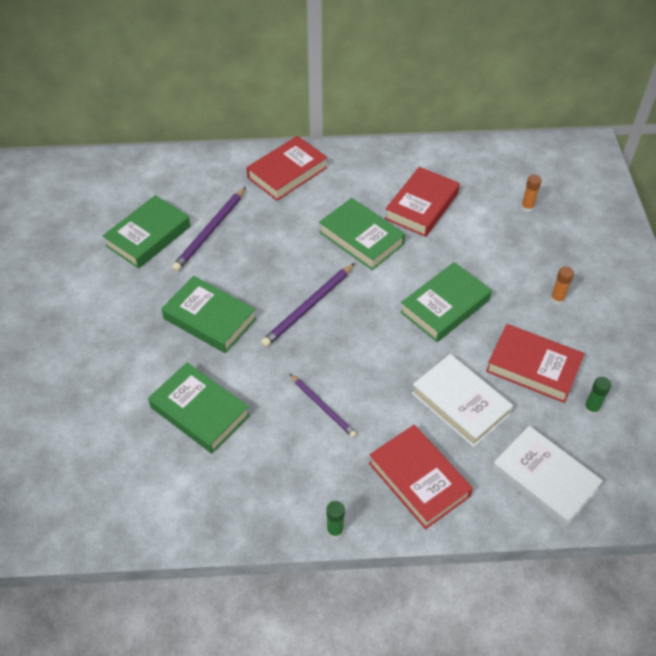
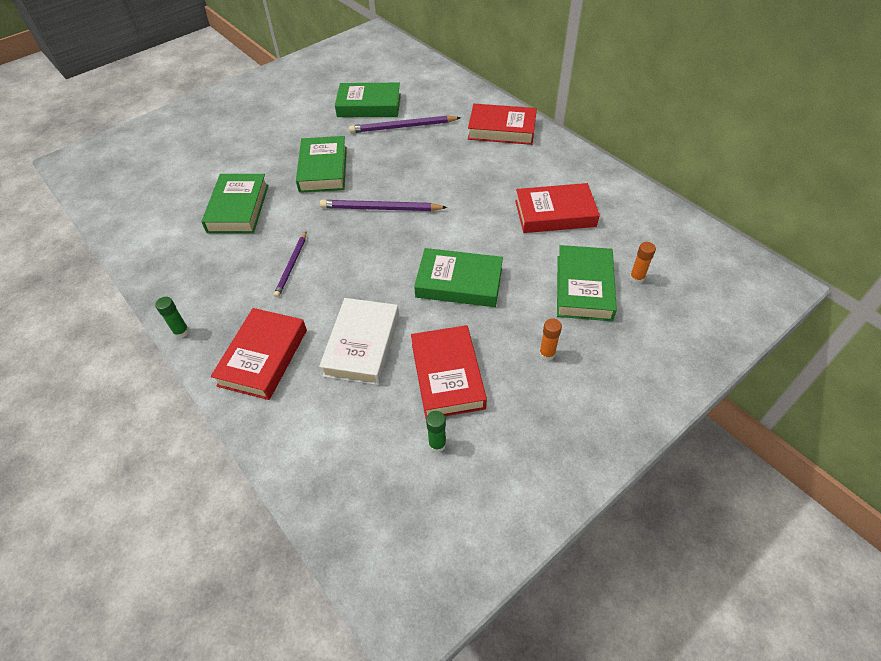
camera: 55 degrees right, 0 degrees up
(361, 238) = (480, 199): green book -> green book (584, 287)
(544, 480) = (324, 446): white book -> none

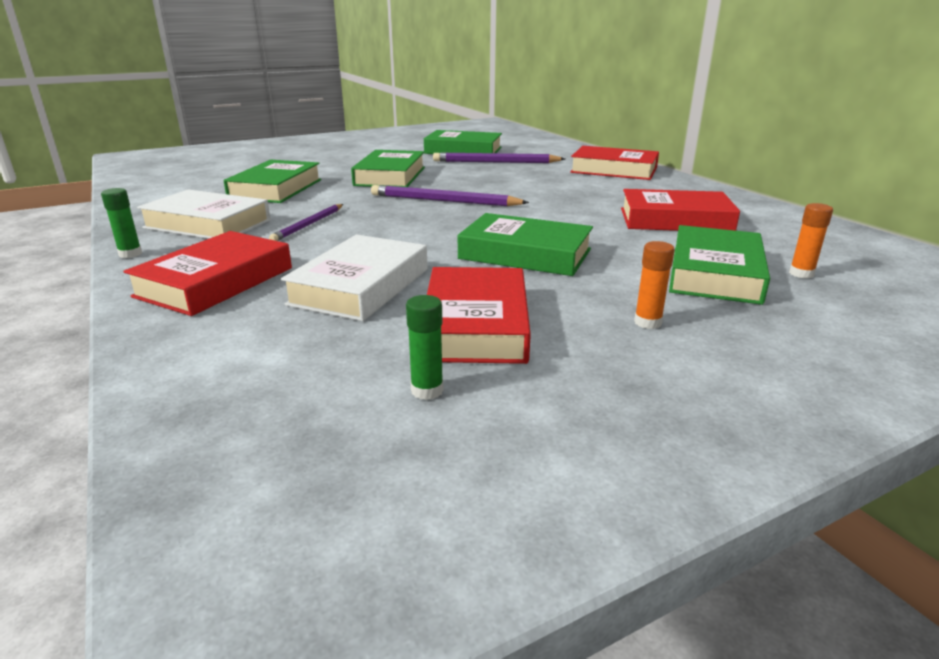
camera: 10 degrees right, 25 degrees down
(213, 277) = (207, 224): none -> white book

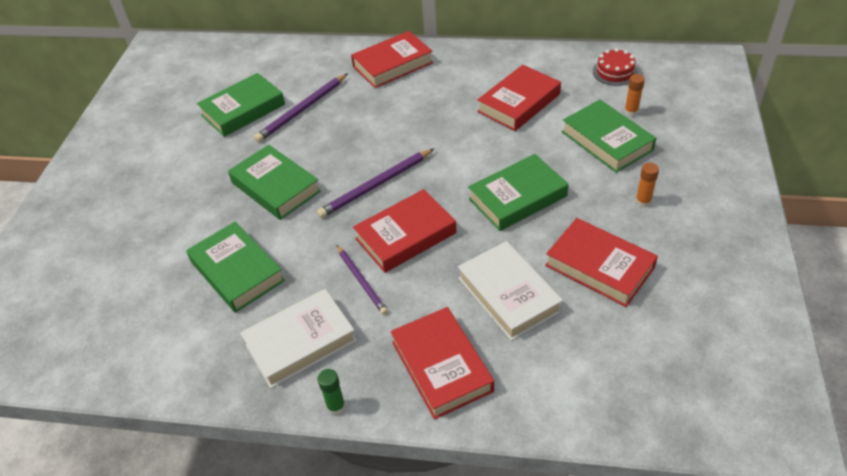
camera: 50 degrees left, 20 degrees up
(392, 225) = (405, 236): none -> red book
(427, 390) = (656, 316): green glue stick -> none
(848, 248) = (615, 72): none -> red cake

